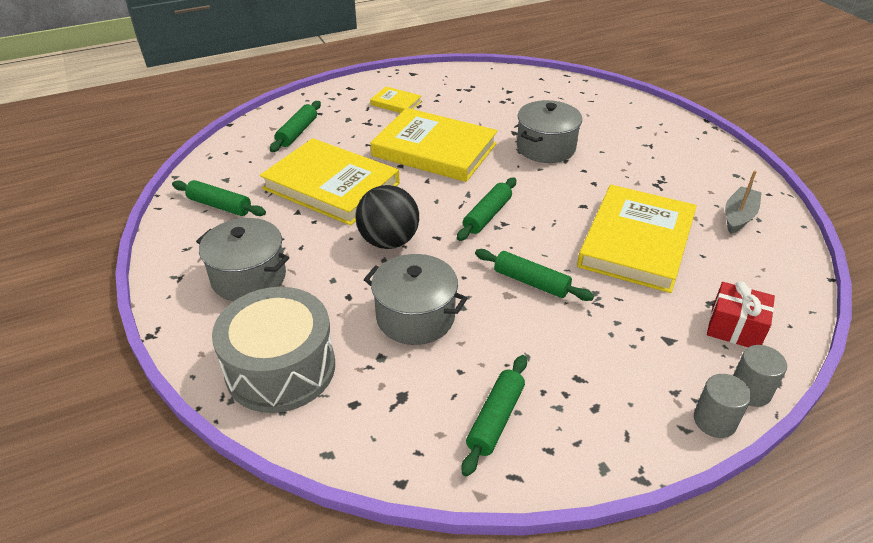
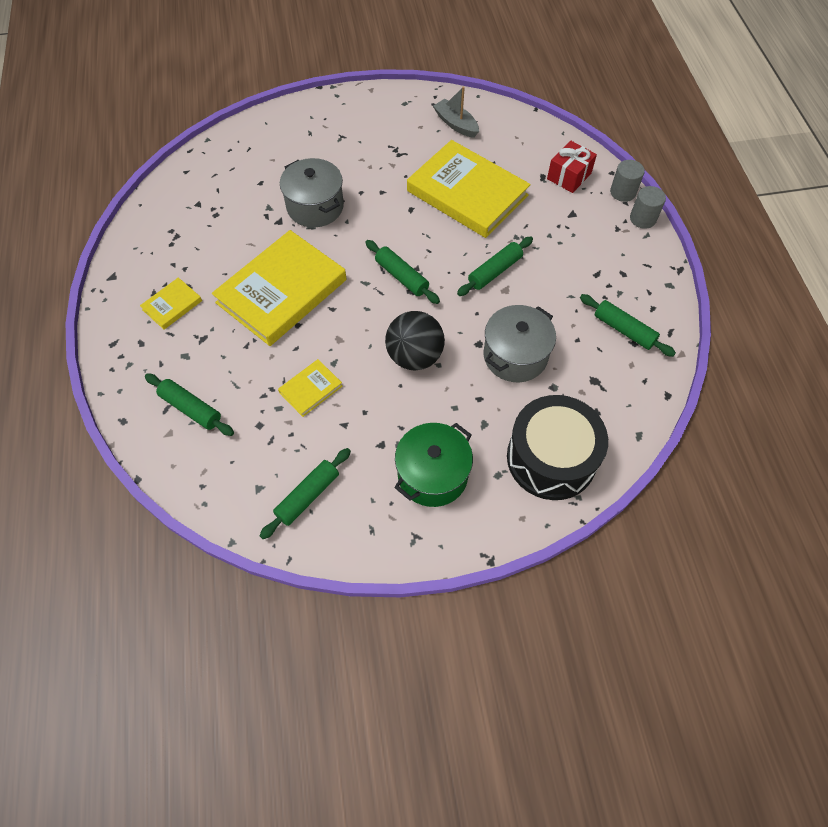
camera: 75 degrees left, 20 degrees up
(249, 277) = (432, 475): grey pot -> green pot
(280, 368) = (551, 458): grey drum -> black drum
(331, 186) = (310, 389): yellow book -> yellow book, size x0.45

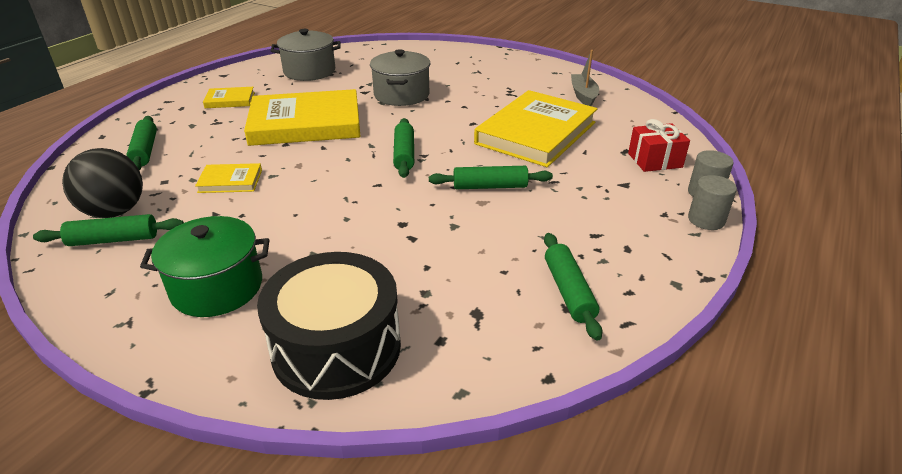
camera: 40 degrees right, 25 degrees down
(414, 356) = (336, 203): black ball -> black ball (115, 212)
(467, 193) = (536, 133): yellow book -> yellow book turned 45 degrees clockwise
(515, 356) = (423, 249): grey pot -> grey pot (309, 71)

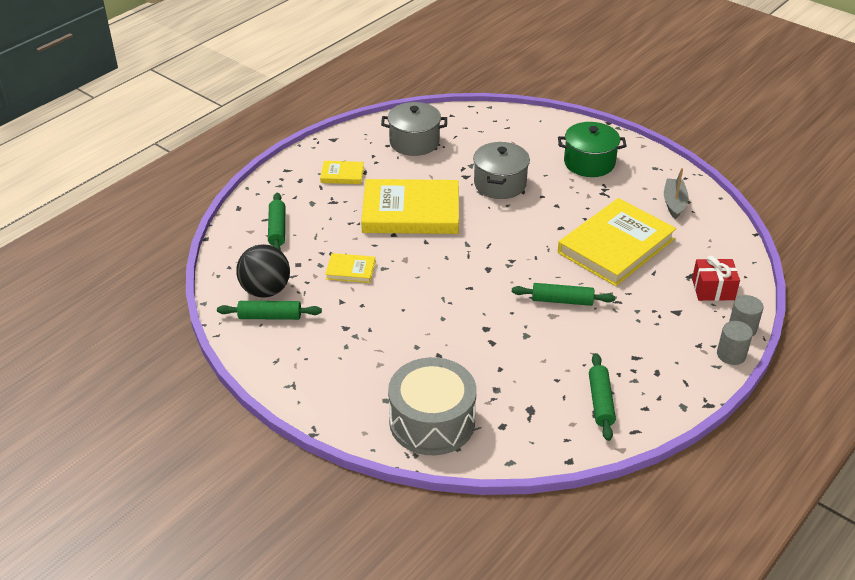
camera: 10 degrees right, 5 degrees up
(217, 287) = (349, 366): green pot -> green pot (589, 163)
(336, 347) = (432, 421): black drum -> grey drum
(404, 154) = (495, 258): green rolling pin -> none

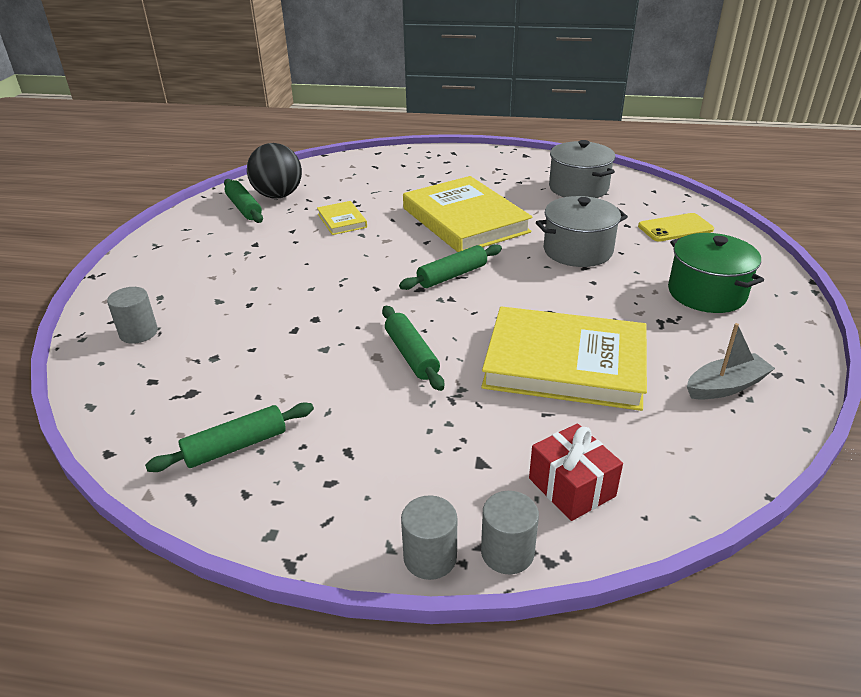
camera: 60 degrees right, 5 degrees down
(277, 229) = (367, 174): green rolling pin -> green rolling pin (452, 275)
(342, 175) = (479, 174): yellow book -> none
(432, 421) = (139, 333): grey drum -> grey cylinder
(508, 134) = (675, 228): none -> yellow phone

